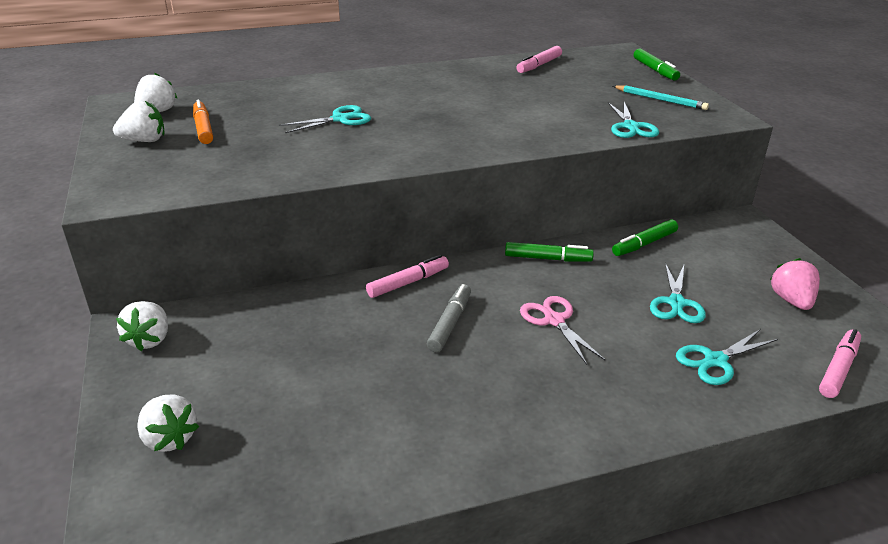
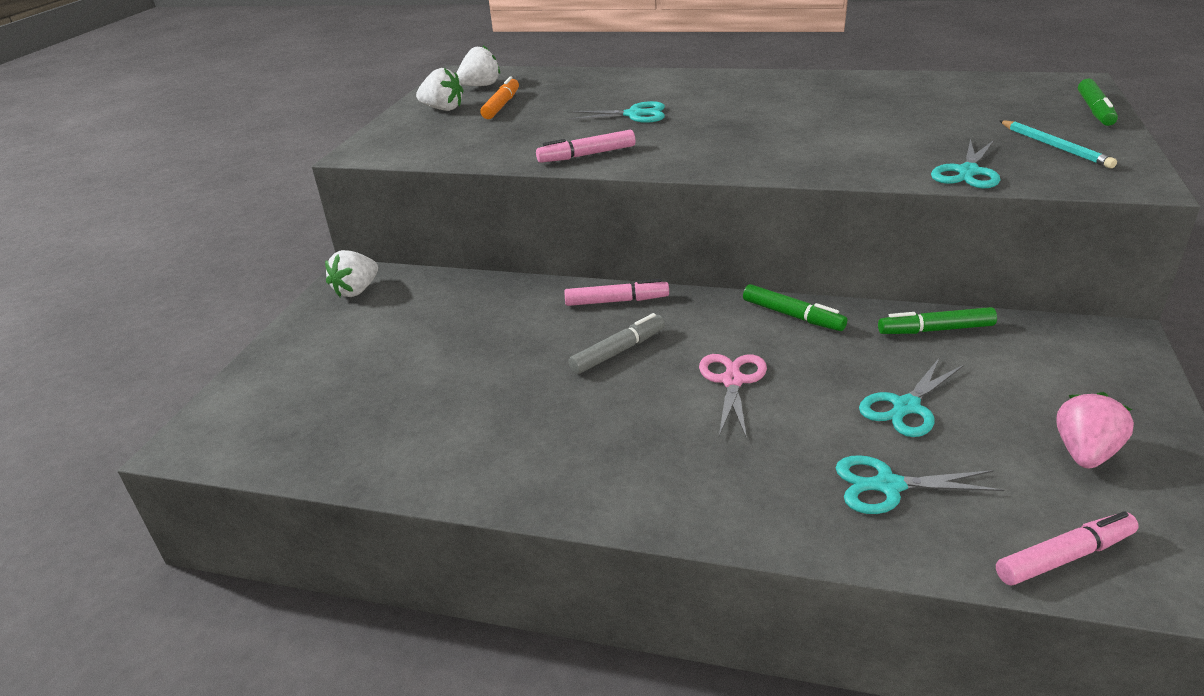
camera: 35 degrees right, 0 degrees up
(169, 438) = (297, 373): white strawberry -> none
(539, 65) = (932, 86): pink marker -> pink marker (587, 155)

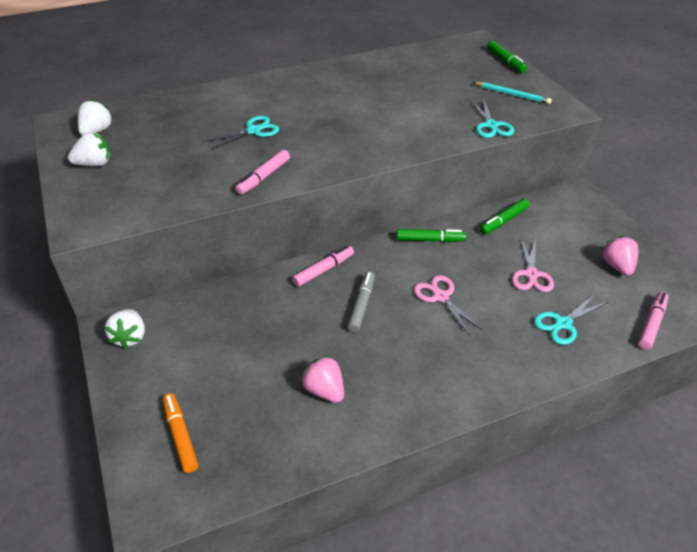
camera: 40 degrees left, 10 degrees up
(474, 416) = (324, 390): none -> pink strawberry
(501, 105) = (141, 148): orange marker -> orange marker (180, 436)
(906, 407) = (531, 274): turquoise scissors -> pink scissors

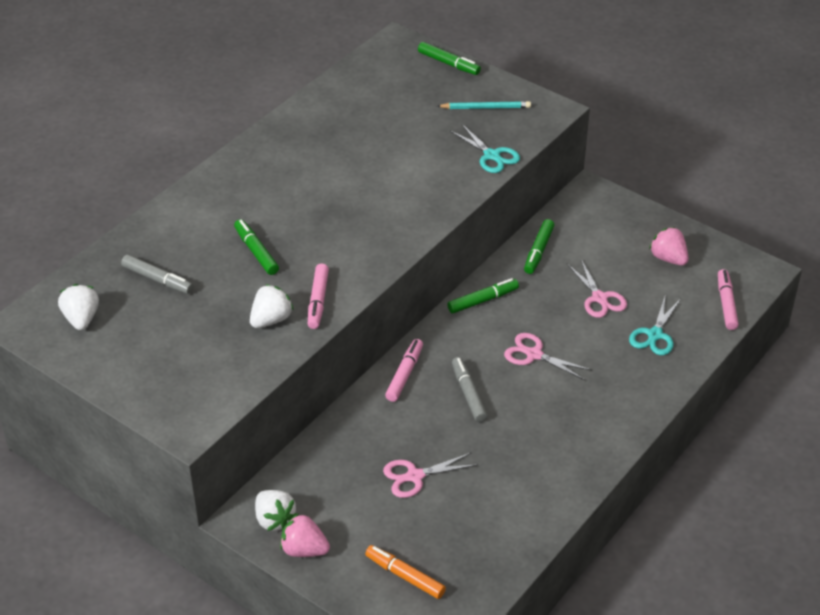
camera: 30 degrees left, 0 degrees up
(94, 164) = (124, 356): white strawberry -> white strawberry (271, 320)
(170, 125) = (157, 279): none -> grey marker
(253, 131) = (256, 252): turquoise scissors -> green marker
(263, 353) = (415, 476): none -> pink scissors
(324, 390) = (496, 483): pink strawberry -> pink strawberry (304, 550)

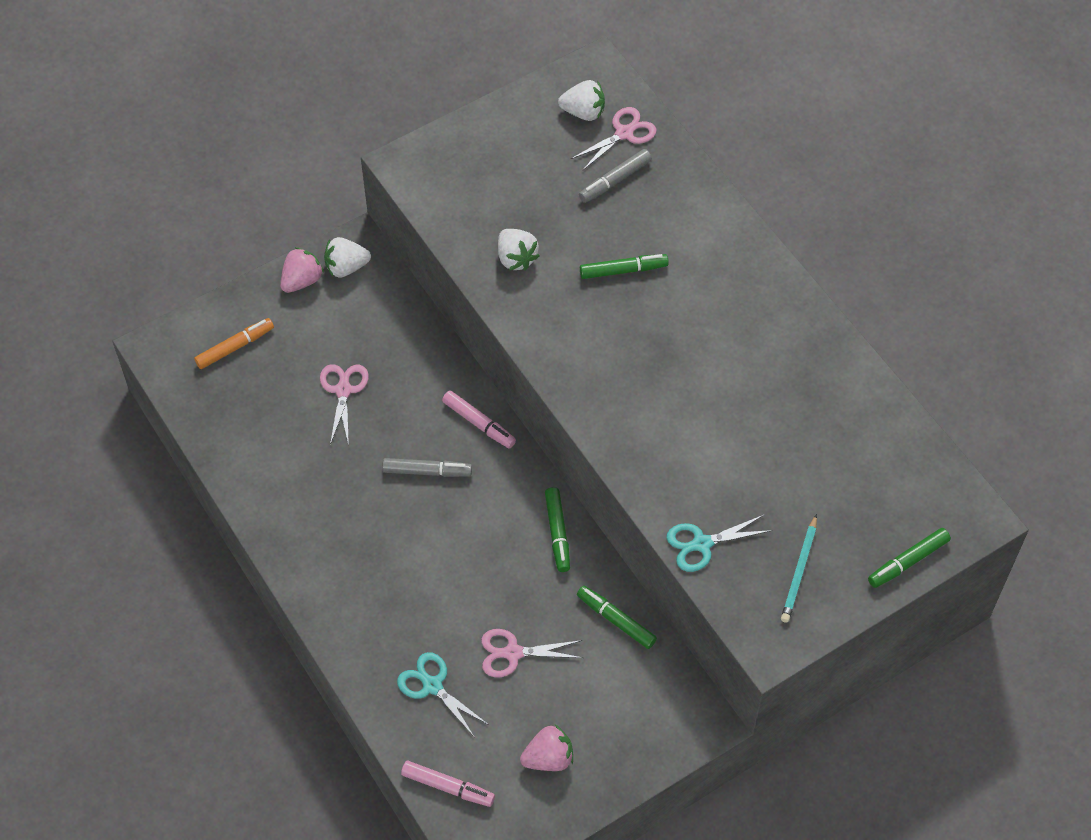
camera: 110 degrees right, 15 degrees up
(318, 301) = (526, 304): pink marker -> none
(534, 355) = (455, 552): pink scissors -> pink scissors (624, 133)

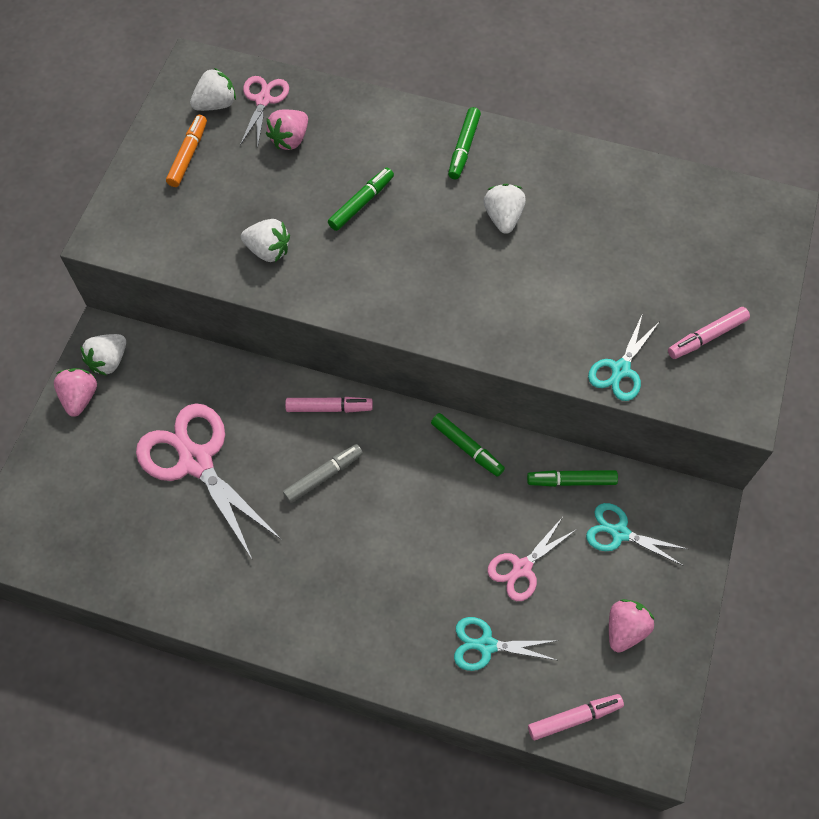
camera: 40 degrees left, 5 degrees up
(235, 347) = (70, 493): orange marker -> orange marker (188, 155)
(343, 390) = (196, 461): pink scissors -> pink scissors, size x1.85
(615, 180) = (290, 139): grey marker -> pink strawberry
(615, 687) = (619, 533): none -> turquoise scissors
(727, 360) = (503, 217): none -> white strawberry
(799, 571) = (707, 337): turquoise pencil -> pink marker
(908, 561) = (769, 273): green marker -> green marker (464, 147)

